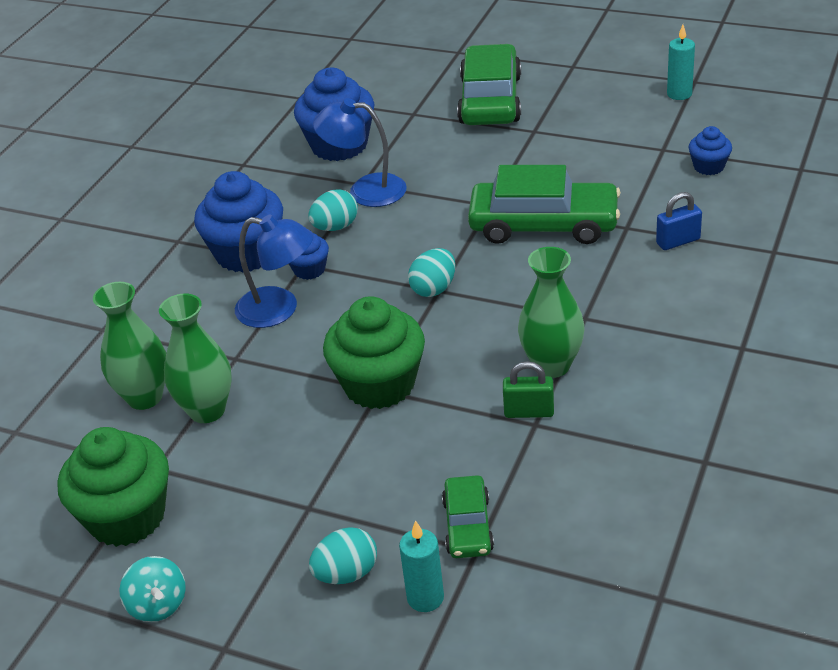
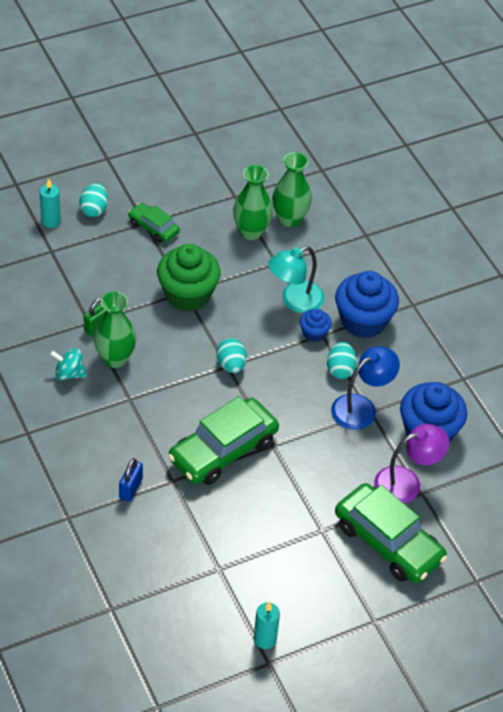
camera: 125 degrees right, 10 degrees up
(127, 517) = (216, 172): green cupcake -> none
(158, 605) = (154, 154): turquoise spinning top -> turquoise spinning top (69, 373)
(279, 309) = (294, 301): blue lamp -> turquoise lamp
(414, 125) = (406, 482): none -> purple lamp
(468, 525) = (66, 258): green car -> green car (153, 227)
(708, 166) = (172, 570): blue cupcake -> none

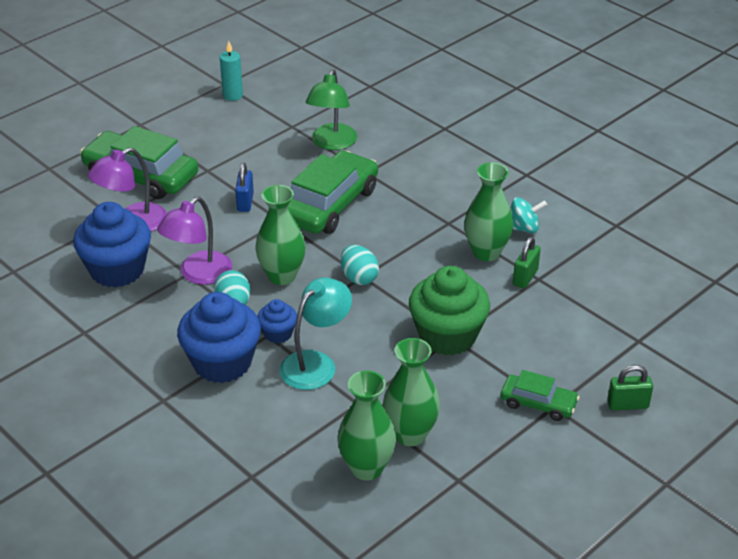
camera: 165 degrees right, 10 degrees down
(51, 221) = (667, 375): turquoise candle -> none
(94, 209) = (627, 405): turquoise egg -> green padlock
(131, 488) = (401, 158): blue padlock -> blue padlock (245, 202)
(188, 530) = (332, 143): none -> green lamp
(293, 385) = (282, 276): none -> green vase
(361, 407) = (198, 274): blue lamp -> purple lamp

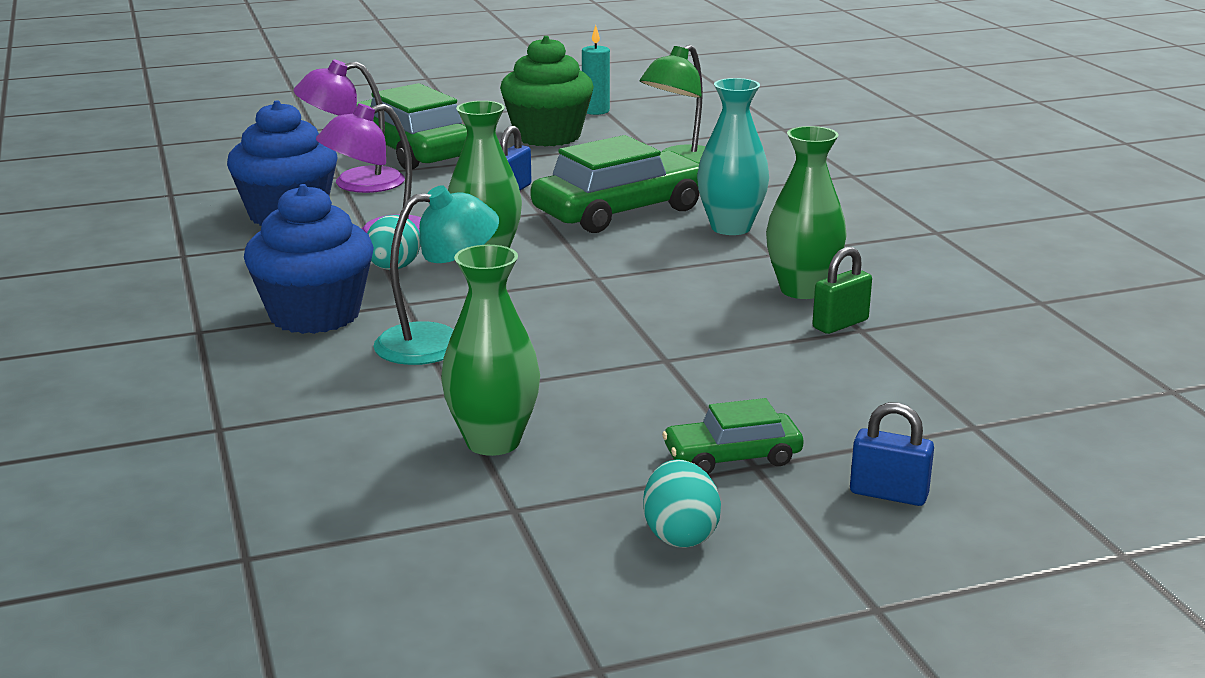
camera: 25 degrees right, 15 degrees down
(278, 333) = (420, 304): blue cupcake -> none
(359, 278) = (589, 278): turquoise egg -> turquoise egg (680, 535)
(366, 468) = (388, 461): green vase -> none
(408, 204) = (731, 228): none -> turquoise vase
(447, 336) = (659, 356): green cupcake -> green cupcake (547, 136)
(523, 228) = (883, 278): turquoise spinning top -> none
(538, 403) = (732, 457): green car -> green car turned 120 degrees clockwise
(627, 405) = (888, 494): green padlock -> blue padlock

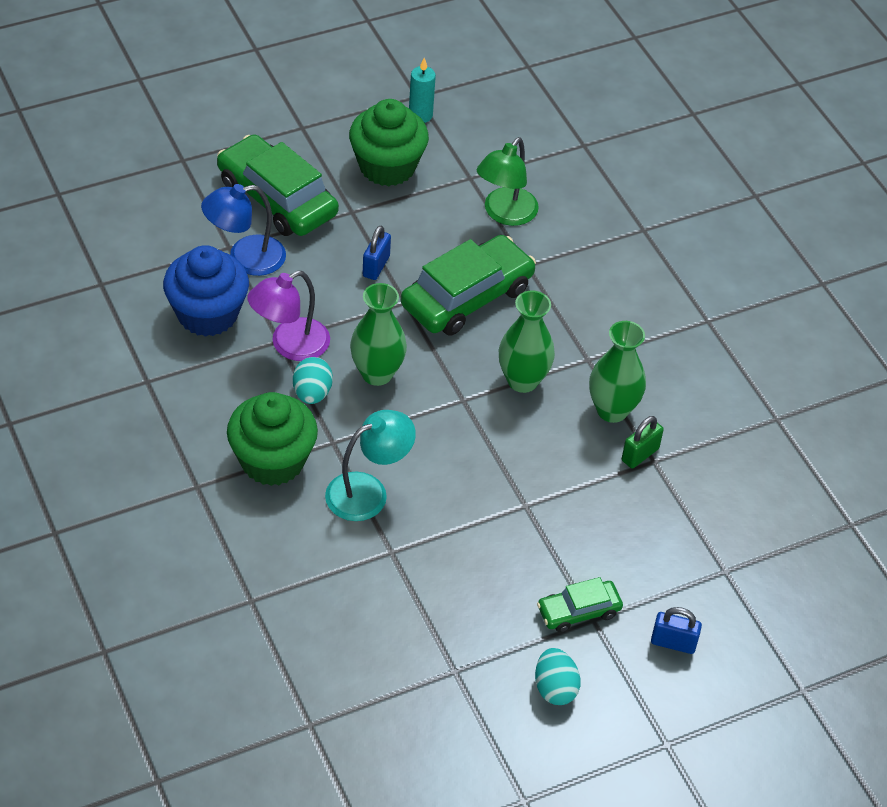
camera: 10 degrees left, 25 degrees up
(315, 315) = (272, 461): blue cupcake -> green cupcake
(354, 183) = (245, 258): purple lamp -> blue lamp
(493, 442) = (429, 604): green vase -> green vase (522, 380)
(731, 228) = (554, 321): turquoise vase -> none

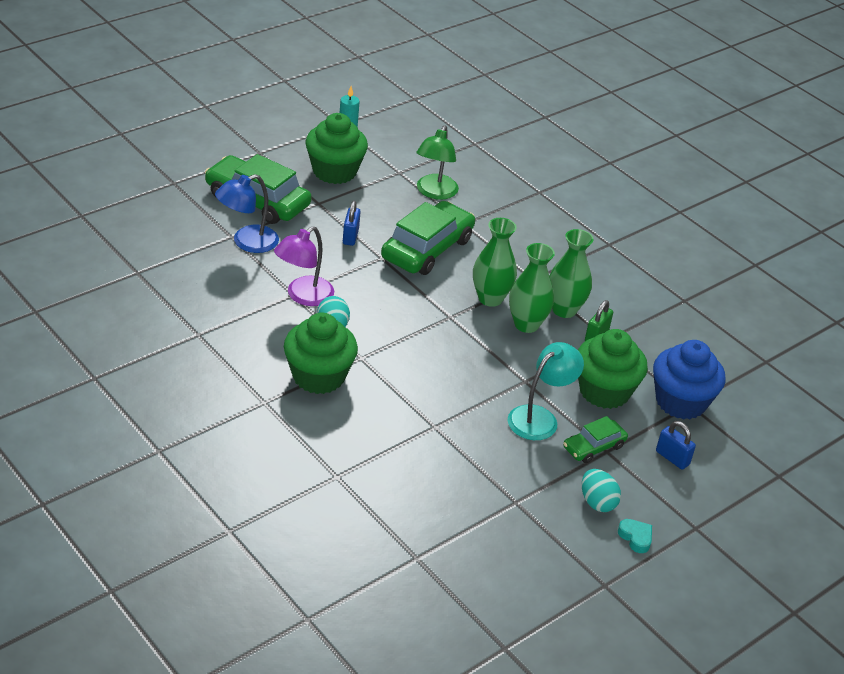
camera: 15 degrees left, 10 degrees down
(207, 314) = (230, 283): blue cupcake -> blue cupcake (680, 402)
(368, 491) = (401, 387): turquoise lamp -> turquoise lamp (539, 418)
(377, 373) = (378, 307): green vase -> green vase (526, 324)
(585, 744) = (635, 538): none -> turquoise heart
(621, 535) = (604, 391): none -> green cupcake
(673, 643) = (672, 458): blue padlock -> blue padlock turned 45 degrees clockwise

